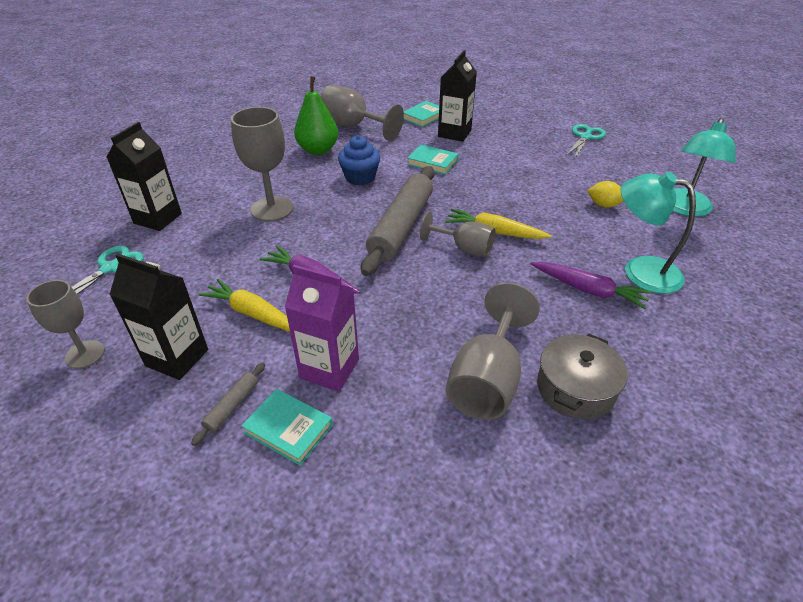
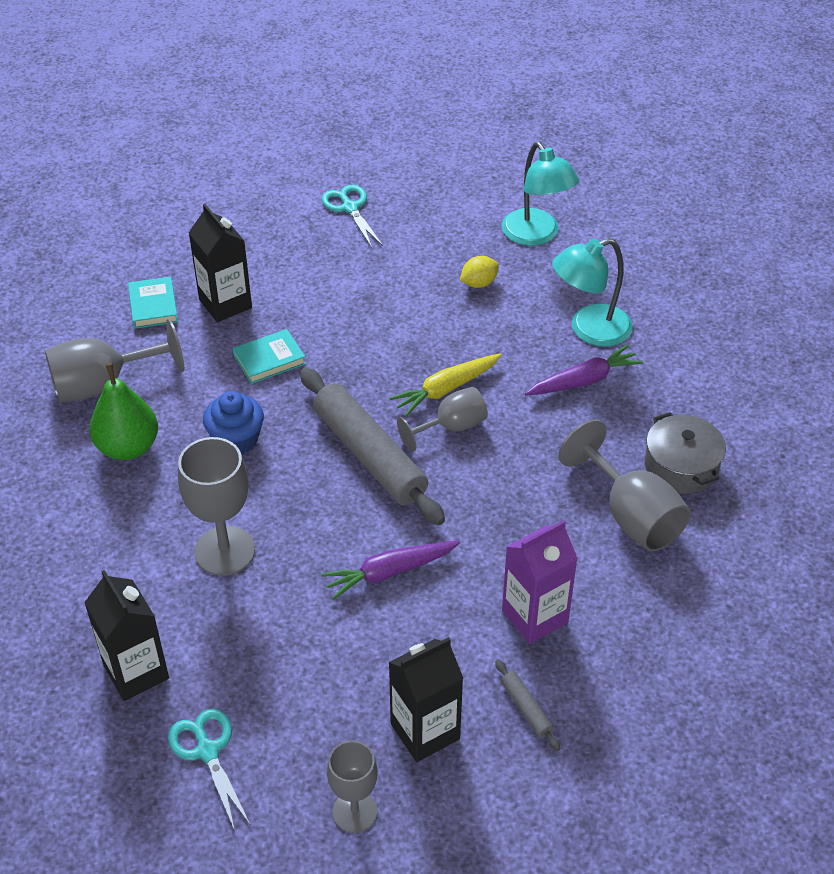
camera: 55 degrees left, 5 degrees up
(253, 314) = (409, 644): yellow carrot -> none
(288, 429) = (583, 677): turquoise book -> none

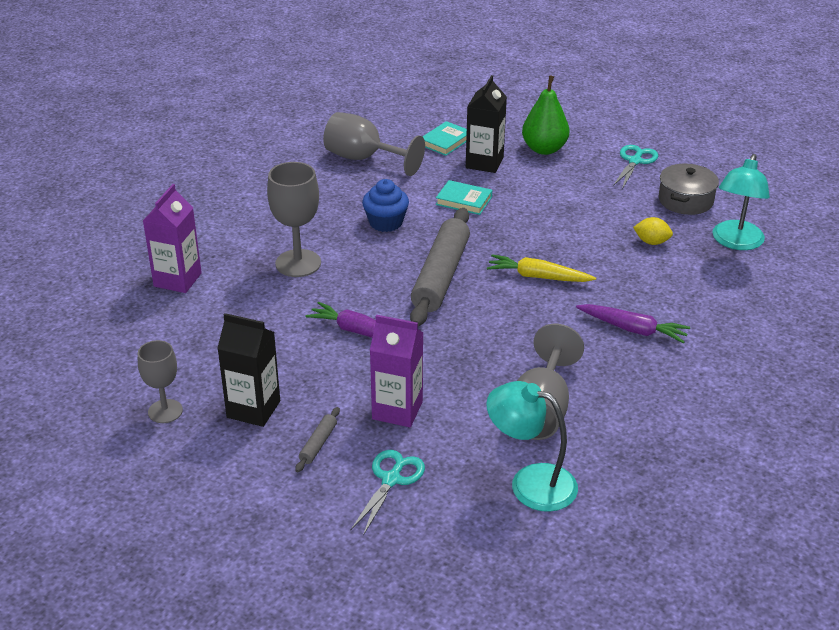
camera: 50 degrees right, 10 degrees down
(128, 447) = (330, 191): green pear -> green pear (544, 149)
(136, 672) = (177, 280): black carton -> purple carton
(207, 751) = (151, 333): turquoise scissors -> turquoise scissors (391, 479)
(451, 427) = (509, 295): grey goblet -> none
(589, 330) = (684, 308): turquoise lamp -> turquoise lamp (530, 483)
(681, 466) = (618, 413): grey pot -> grey pot (685, 200)

